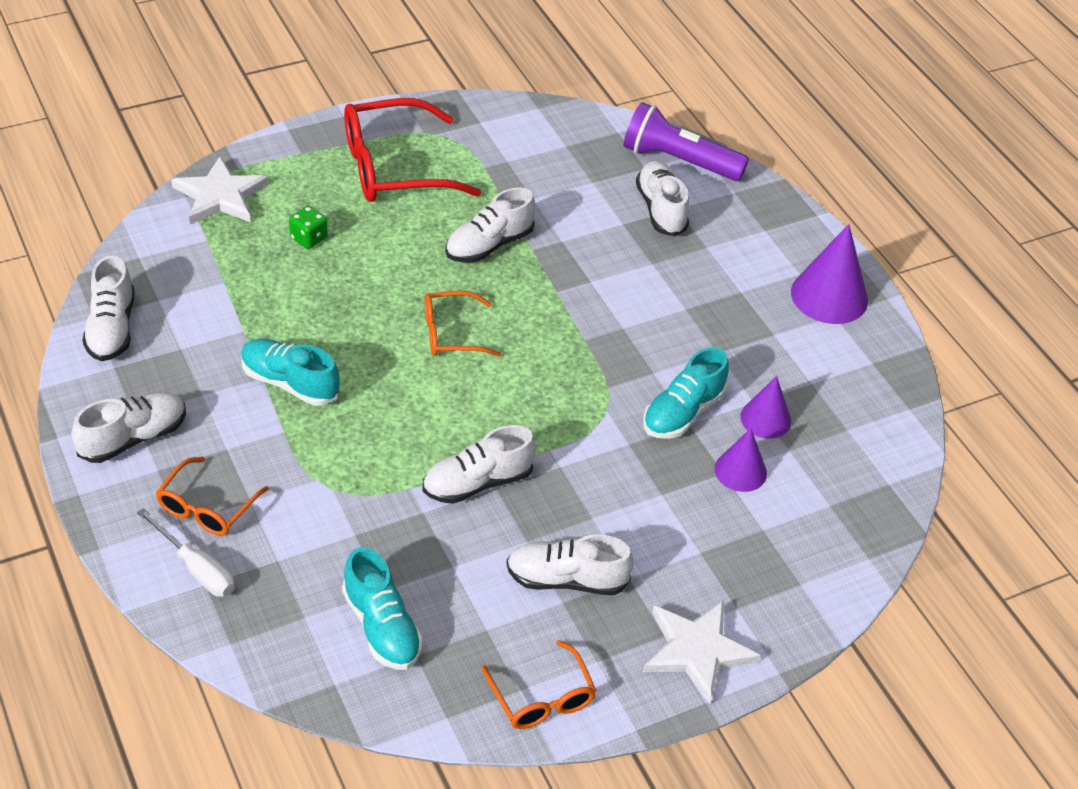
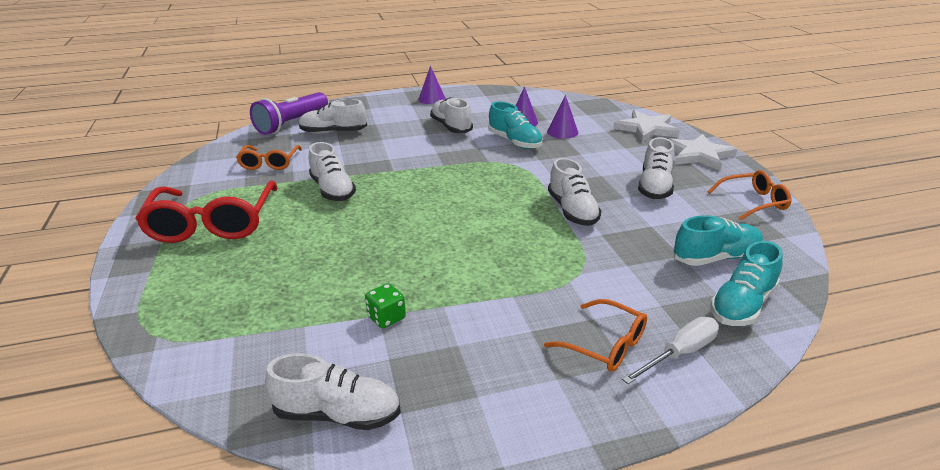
camera: 75 degrees left, 15 degrees down
(133, 438) = (511, 397): white shoe -> white shoe (451, 127)
(220, 196) = (172, 324): white star -> white star (647, 129)
(290, 383) = (455, 290): turquoise shoe -> turquoise shoe (742, 305)
(308, 238) = (273, 271): green dice -> green dice (386, 318)
(451, 334) = (421, 211): orange glasses -> orange glasses (269, 163)
(829, 296) = (432, 99): purple cone -> purple cone, size x0.61

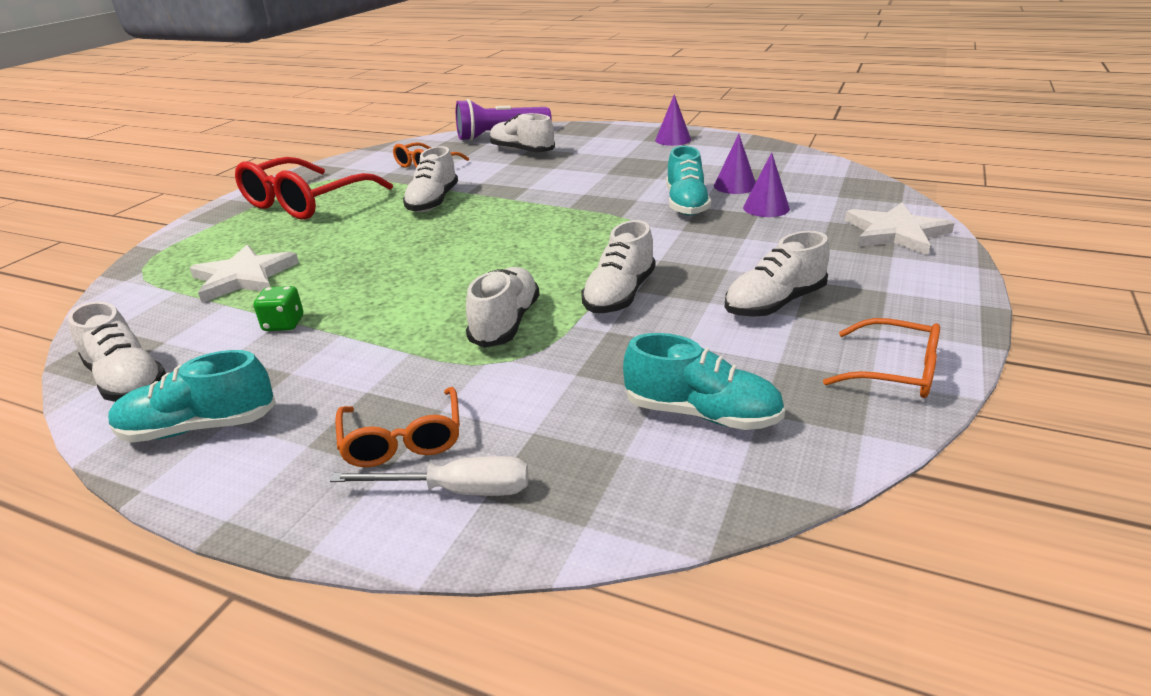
camera: 40 degrees right, 0 degrees up
(451, 127) = (643, 172): white shoe -> white shoe (505, 323)
(699, 155) = (919, 286): white star -> white star (244, 277)
(742, 305) = (630, 482): turquoise shoe -> turquoise shoe (199, 427)

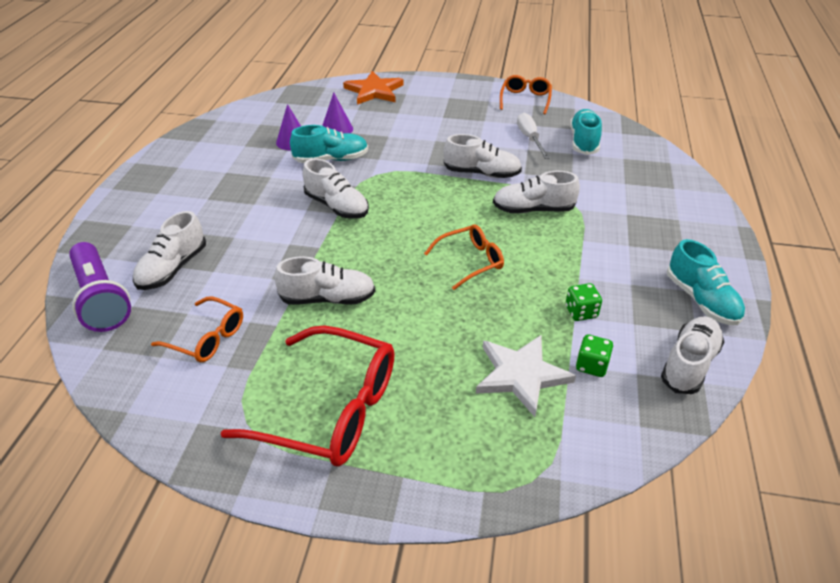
camera: 105 degrees left, 10 degrees up
(207, 316) = (591, 366): none -> green dice
(403, 440) = (657, 220): orange glasses -> orange glasses (470, 261)
(457, 491) = (676, 196): white screwdriver -> white screwdriver (530, 138)
(673, 140) = (163, 176): purple cone -> none
(774, 303) = (474, 126): white shoe -> white shoe (337, 206)
(895, 233) = (374, 91): white star -> orange star

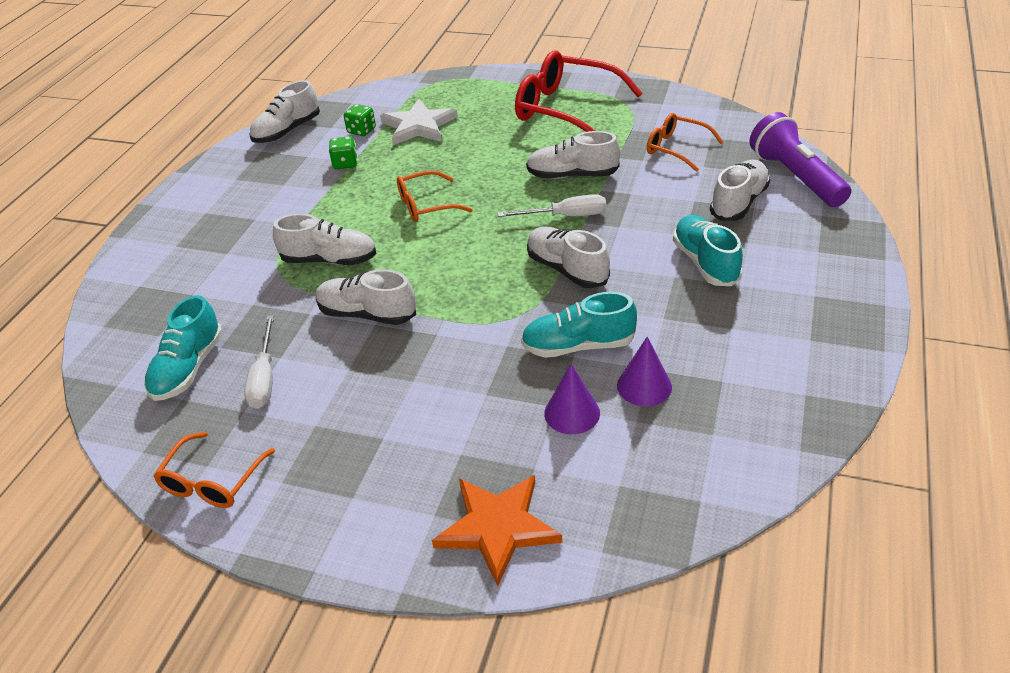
camera: 170 degrees left, 0 degrees up
(336, 252) = (565, 216): none -> white screwdriver
(701, 300) = (233, 171): turquoise shoe -> turquoise shoe (705, 263)

